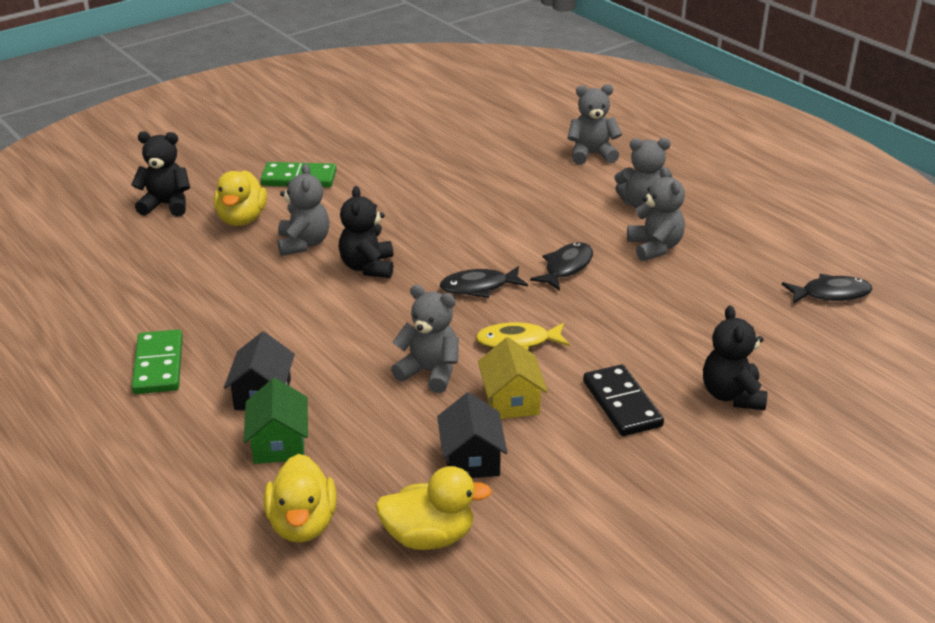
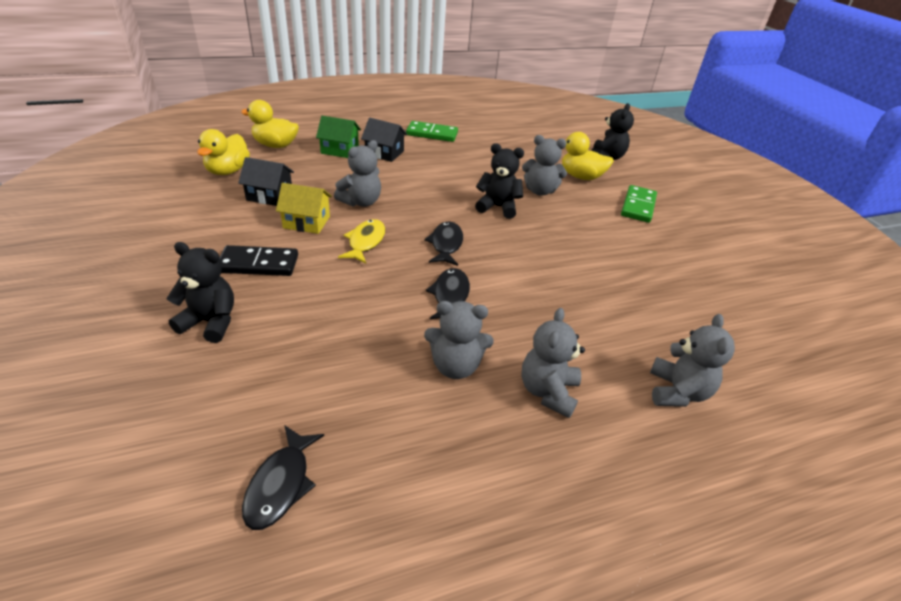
camera: 105 degrees right, 5 degrees up
(566, 267) = (450, 296): black fish -> black fish turned 135 degrees counterclockwise

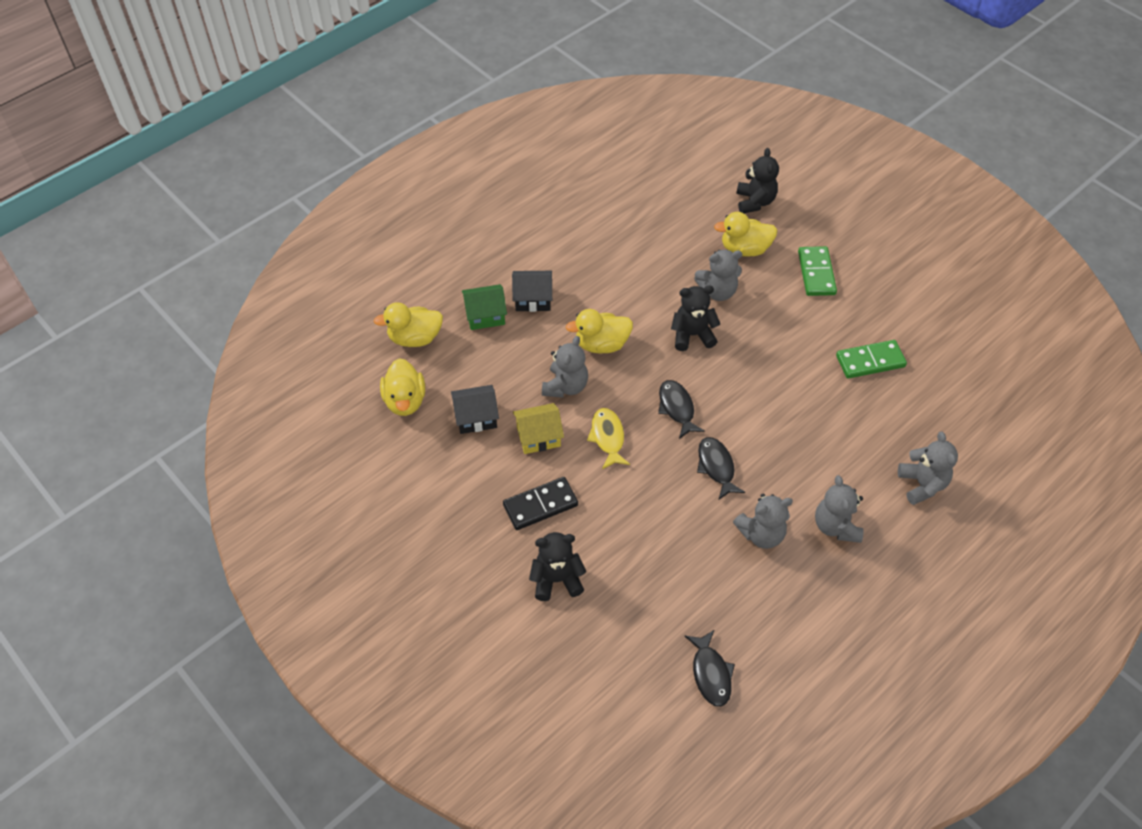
camera: 20 degrees left, 15 degrees up
(415, 189) = (601, 344): none -> yellow duck
(432, 134) = (557, 241): green domino -> green domino (870, 361)

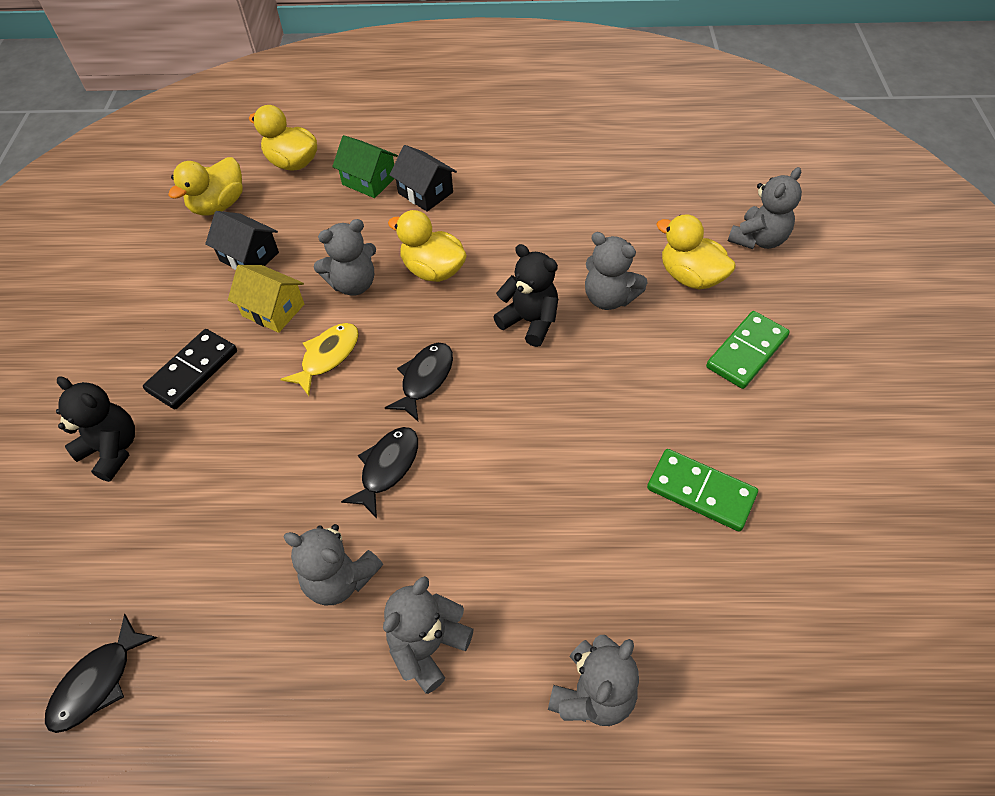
camera: 45 degrees right, 0 degrees up
(540, 505) = (193, 371): black domino -> black domino turned 75 degrees counterclockwise
(755, 202) = (758, 239): black teddy bear -> grey teddy bear

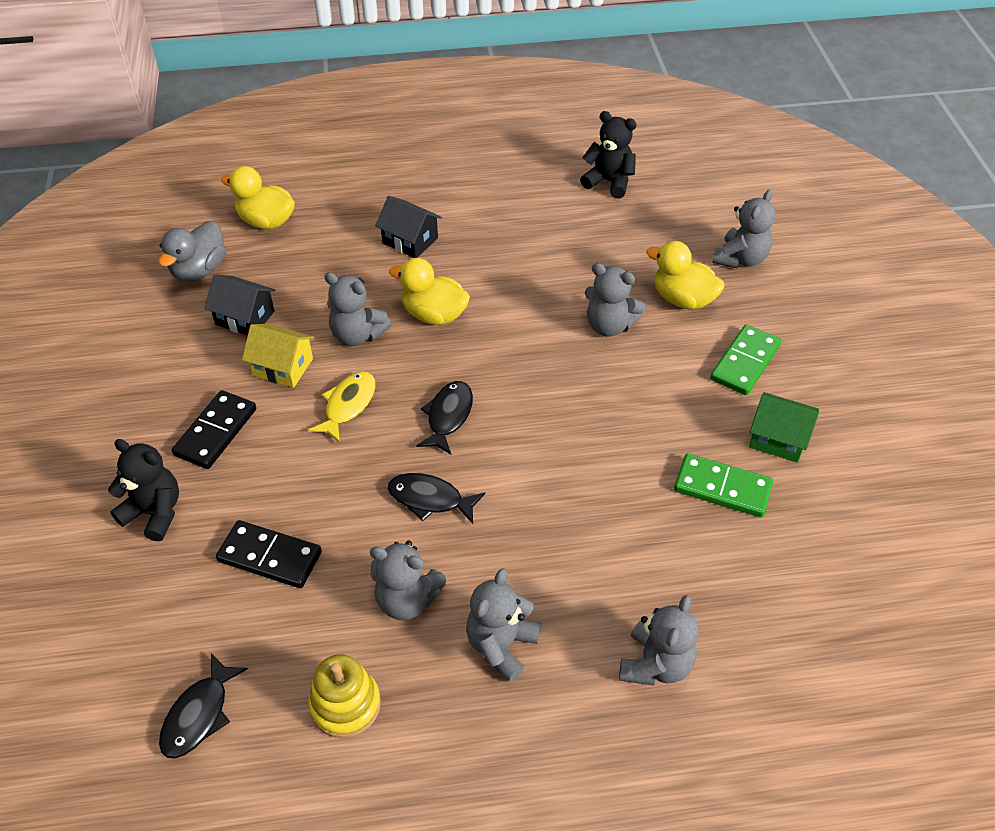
camera: 10 degrees left, 5 degrees down
(212, 512) = (270, 556): none -> black domino
(218, 205) = (199, 270): yellow duck -> grey duck
(249, 693) = (345, 705): none -> yellow stacking toy
(353, 284) = (357, 335): grey teddy bear -> grey teddy bear turned 60 degrees clockwise
(369, 181) = (350, 233): green house -> green house (778, 439)
(387, 468) = (430, 499): black fish -> black fish turned 90 degrees counterclockwise
(530, 321) = (538, 354): black teddy bear -> black teddy bear (609, 182)

